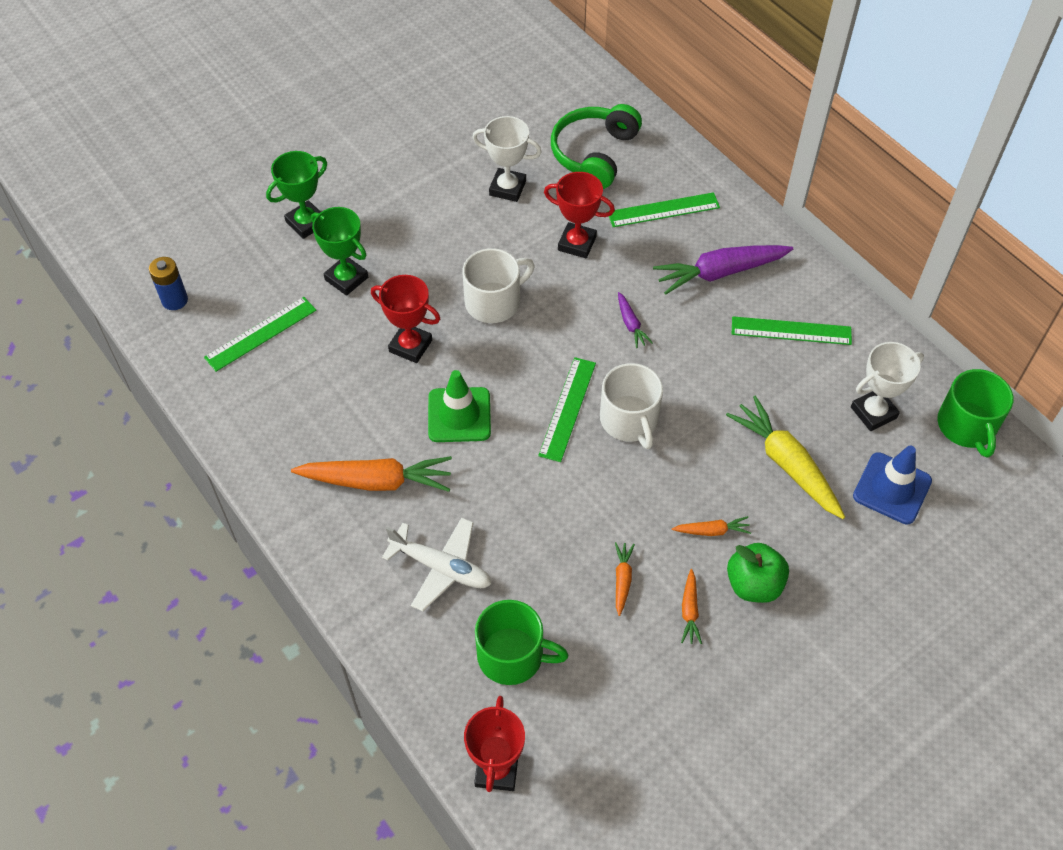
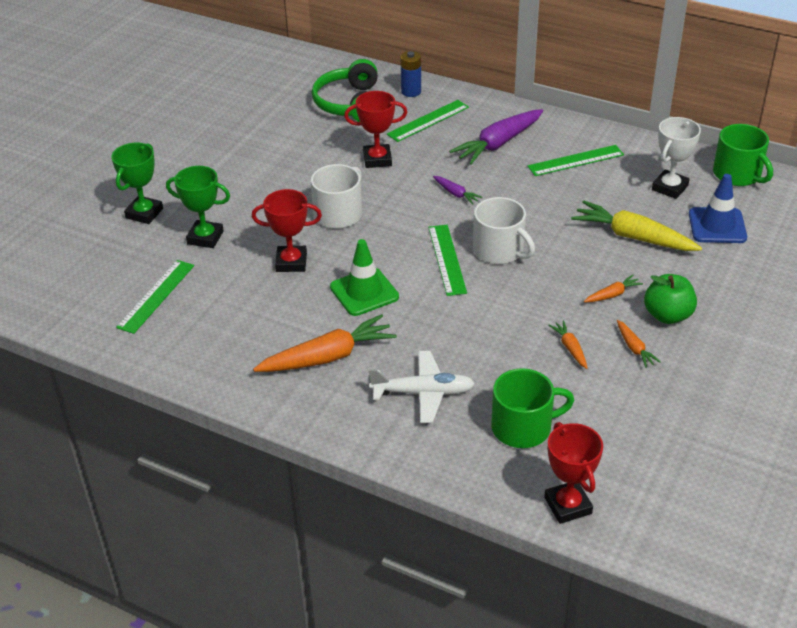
camera: 25 degrees left, 15 degrees down
(175, 300) = (61, 299): blue battery -> blue battery (411, 92)
(507, 188) = (297, 143): white trophy -> none

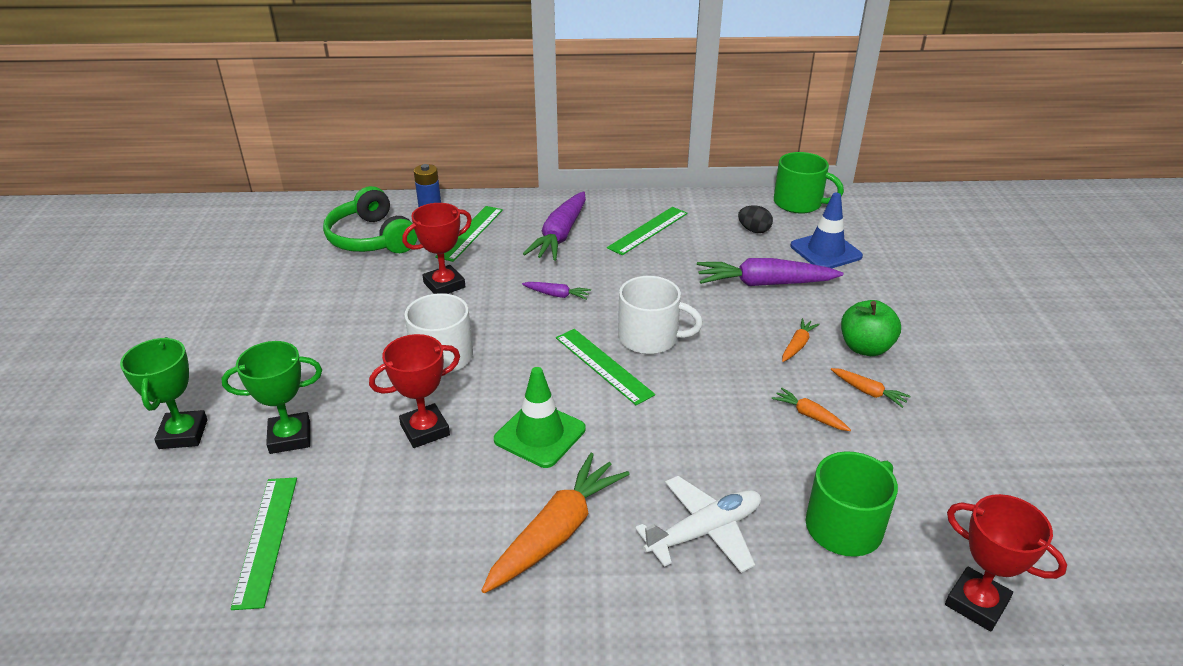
camera: 30 degrees left, 5 degrees down
(633, 237) = (764, 284): yellow carrot -> purple carrot
(669, 188) = (754, 230): white trophy -> black egg

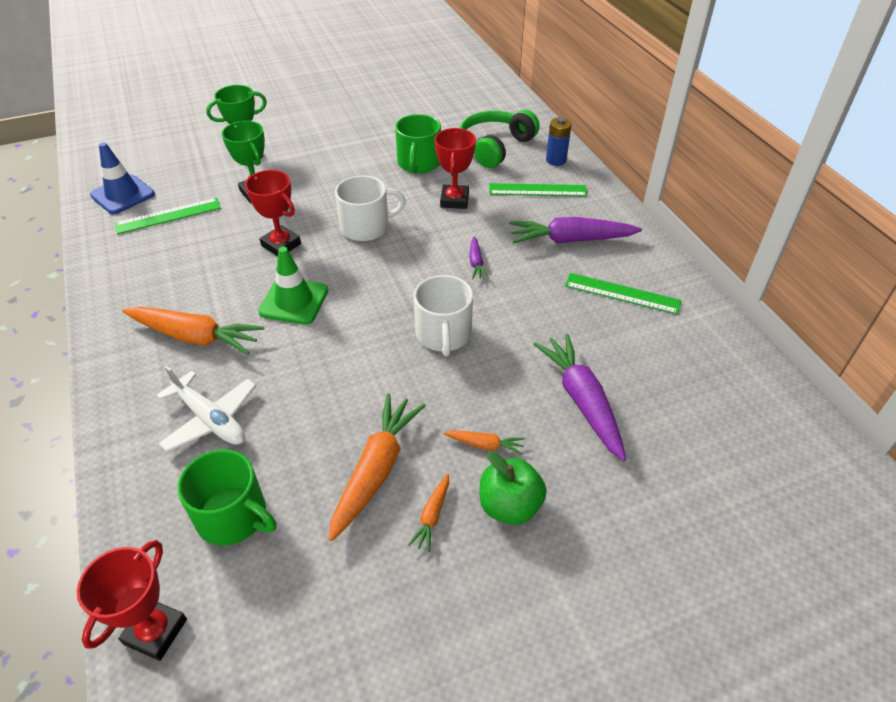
camera: 70 degrees right, 10 degrees up
(444, 285) = (454, 200): red trophy -> red trophy turned 60 degrees clockwise
(603, 365) = (391, 314): green ruler -> none
(754, 230) = (685, 374): black egg -> none
(799, 203) = (781, 405): green mug -> green mug (419, 163)
(809, 415) = (376, 470): orange carrot -> orange carrot, size x2.08
(825, 251) = (686, 446): blue traffic cone -> blue traffic cone (123, 195)

